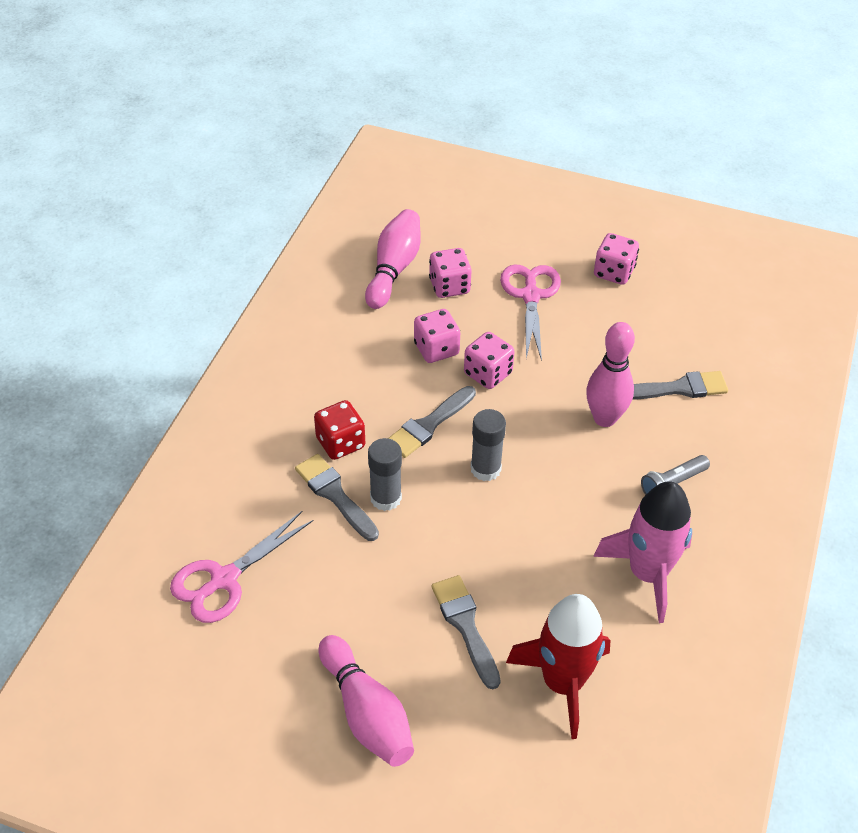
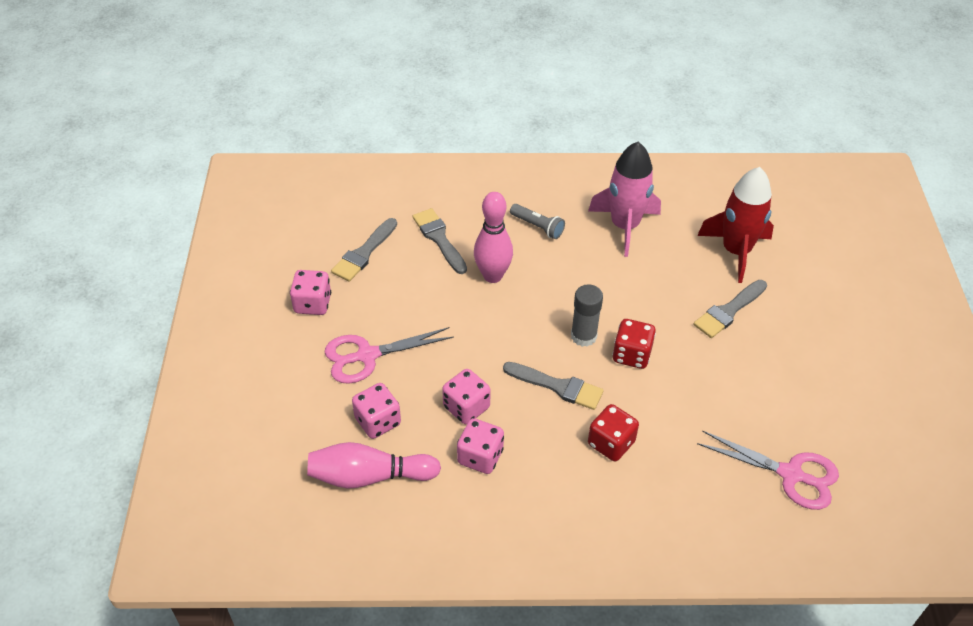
camera: 110 degrees left, 0 degrees up
(335, 495) = (666, 428): grey brush -> grey brush (364, 253)
(366, 713) = (830, 345): pink bowling pin -> none
(386, 498) = (649, 392): grey glue stick -> none
(441, 502) = (631, 355): none -> red dice
(488, 373) = (479, 362): pink dice -> pink dice (480, 456)

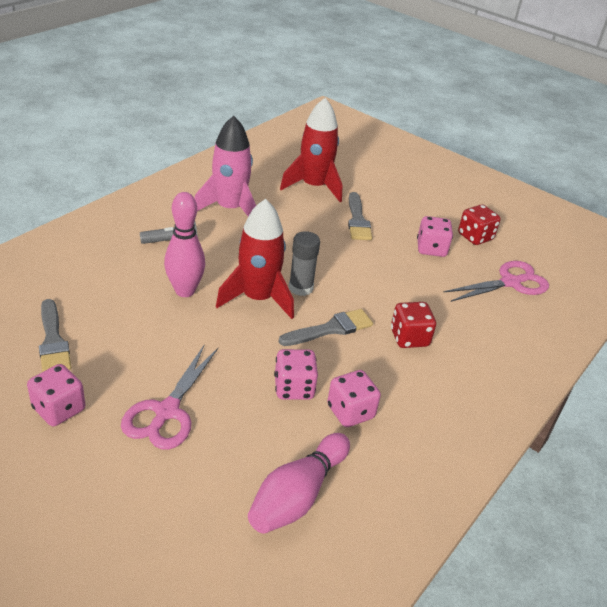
camera: 55 degrees left, 10 degrees down
(378, 421) = (245, 451): pink dice -> pink dice (431, 249)
(439, 239) = (106, 292): grey brush -> none
(537, 320) = (258, 298): none -> red rocket
(631, 355) = (344, 279): red dice -> red dice (475, 237)

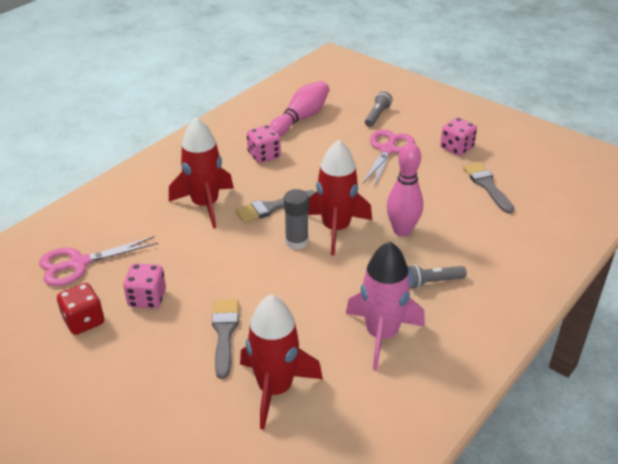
camera: 175 degrees left, 0 degrees up
(162, 495) = (377, 115): none -> grey flashlight
(294, 388) = (303, 166): pink dice -> none
(409, 338) = (205, 205): red dice -> red rocket

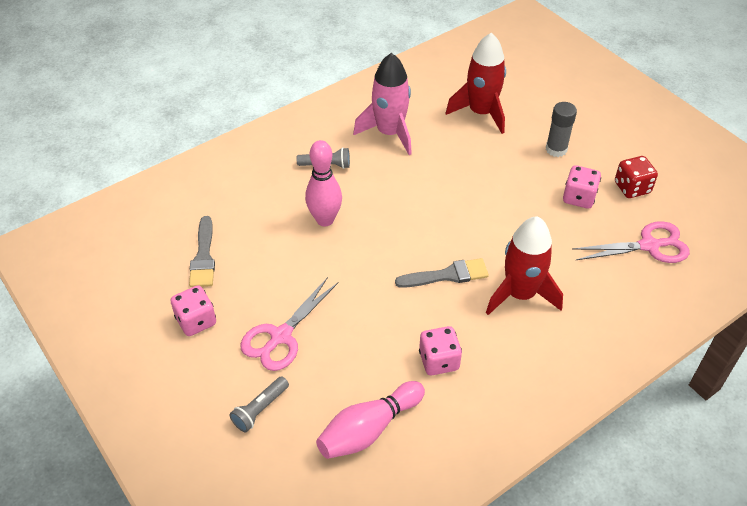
camera: 165 degrees left, 10 degrees up
(224, 333) = (513, 157): grey brush -> none
(296, 241) = (432, 228): grey glue stick -> grey glue stick (556, 149)
(336, 229) = (389, 235): red rocket -> none

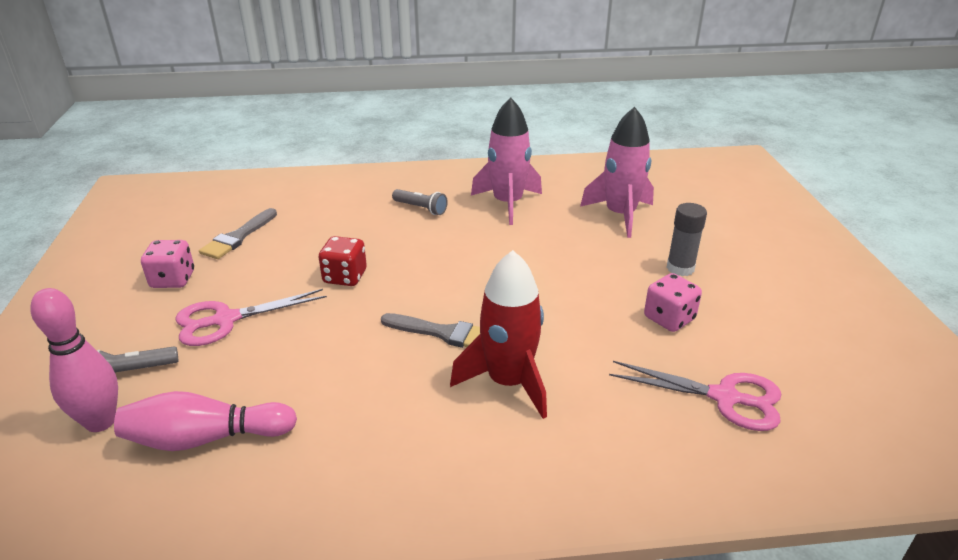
camera: 30 degrees right, 15 degrees down
(325, 219) = (373, 246): pink bowling pin -> pink bowling pin (100, 422)
(439, 361) = (349, 407): pink dice -> none
(481, 113) = (620, 215): red rocket -> pink rocket
(632, 188) = (749, 332): red dice -> red dice (345, 277)

